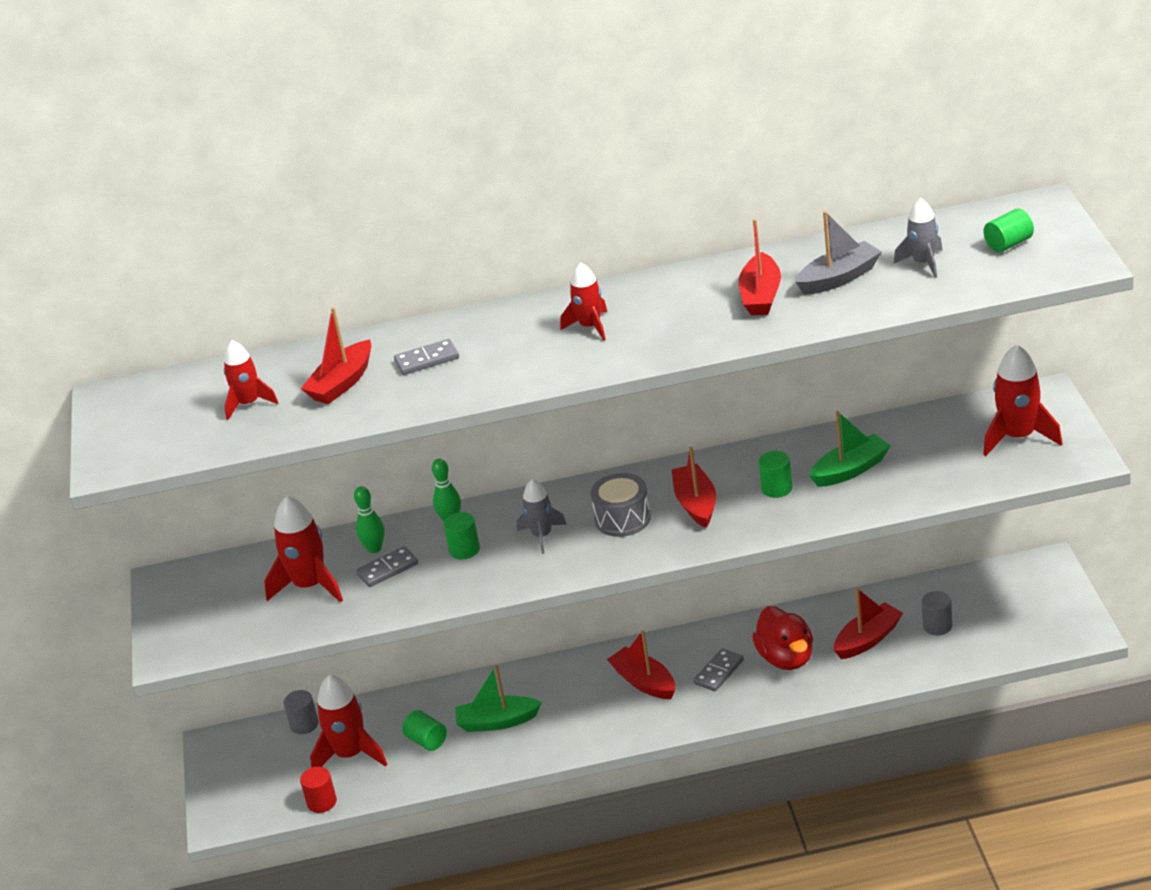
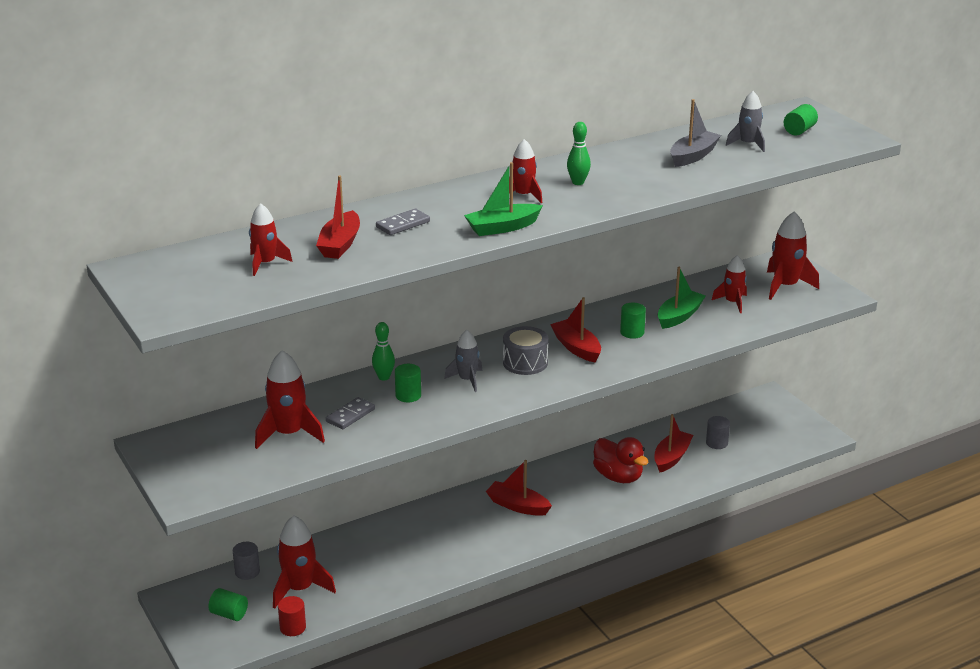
camera: 25 degrees left, 5 degrees down
(374, 548) = (330, 402): green bowling pin -> green bowling pin (578, 182)
(427, 741) = (361, 570): green cylinder -> green cylinder (229, 614)
(497, 722) = (413, 548): green boat -> green boat (502, 227)
(718, 672) = (572, 492): grey domino -> none
(761, 296) = (643, 169): red boat -> none
(932, 456) = (732, 302): none -> red rocket

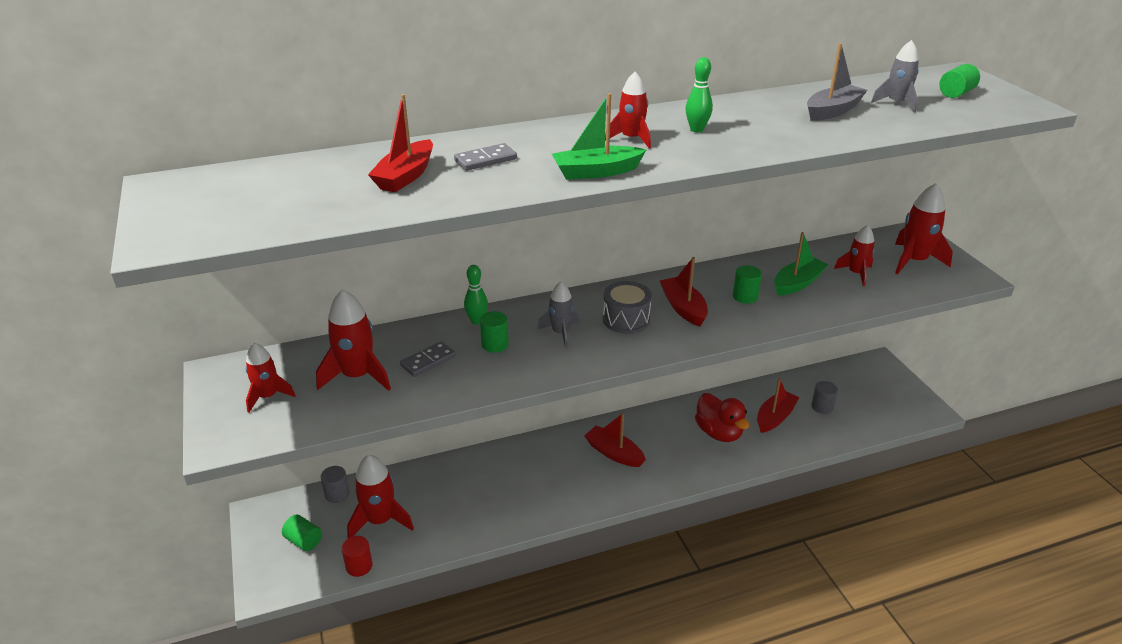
camera: 10 degrees right, 5 degrees up
(265, 263) = (311, 191): red rocket -> red rocket (268, 396)

